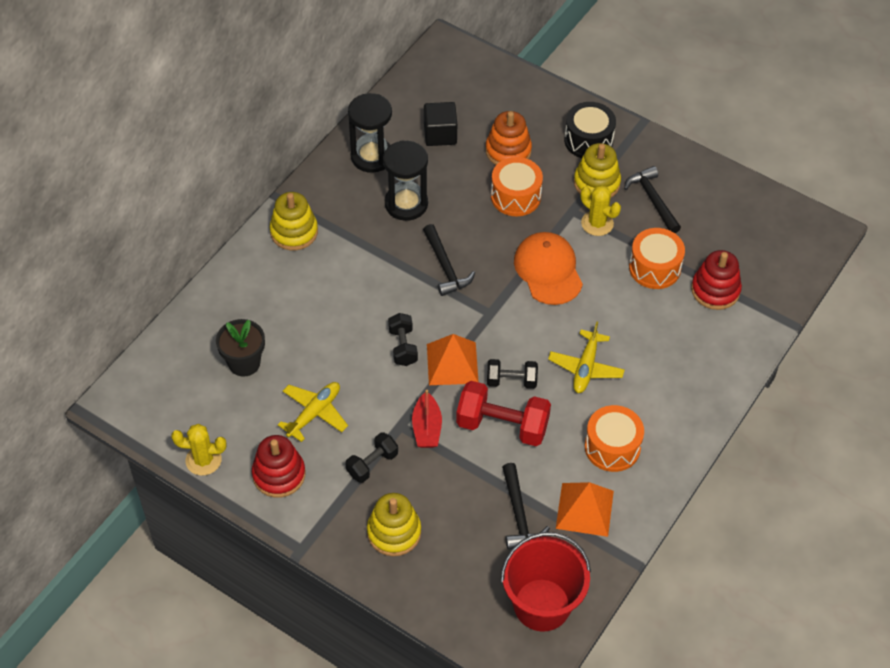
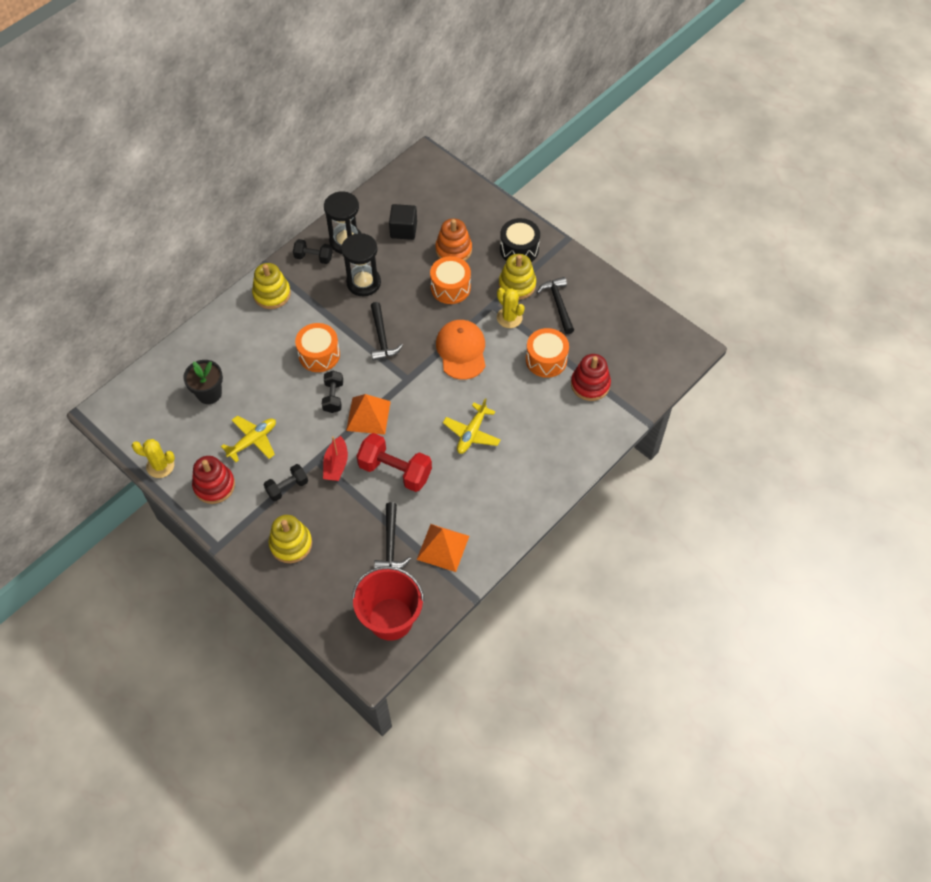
camera: 10 degrees right, 5 degrees up
(511, 381) = (411, 436): black dumbbell -> black dumbbell (313, 257)
(612, 447) = (477, 500): orange drum -> orange drum (319, 354)

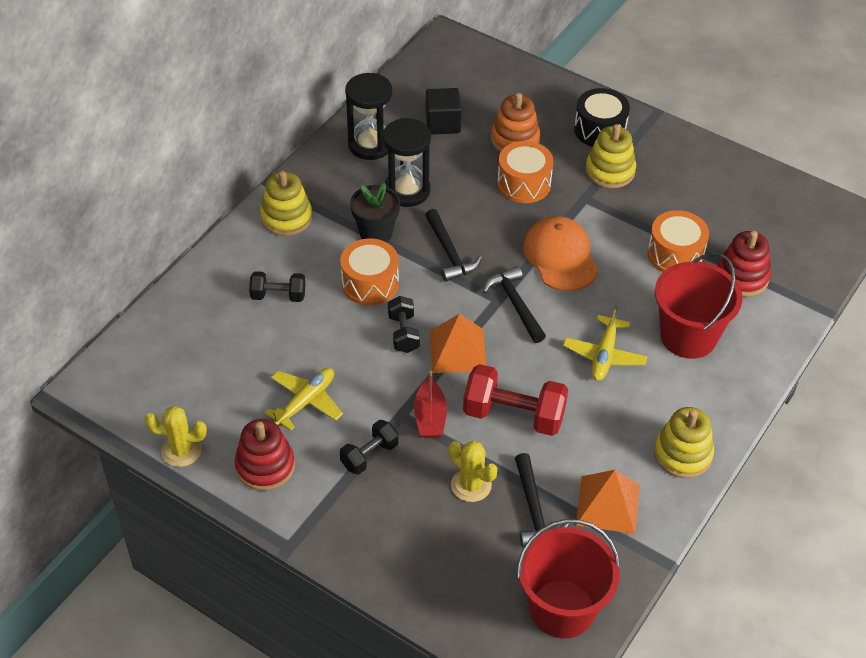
camera: 10 degrees left, 10 degrees down
(209, 393) = (229, 349): black flower pot -> black flower pot (376, 233)
(291, 544) = (393, 528): yellow stacking toy -> yellow stacking toy (682, 454)
(313, 257) = (332, 168): black dumbbell -> black dumbbell (278, 296)
(509, 318) = (611, 210): yellow cactus -> yellow cactus (471, 485)
(536, 426) = (688, 336): none -> red bucket
(558, 304) = (670, 187): black hammer -> black hammer (515, 304)

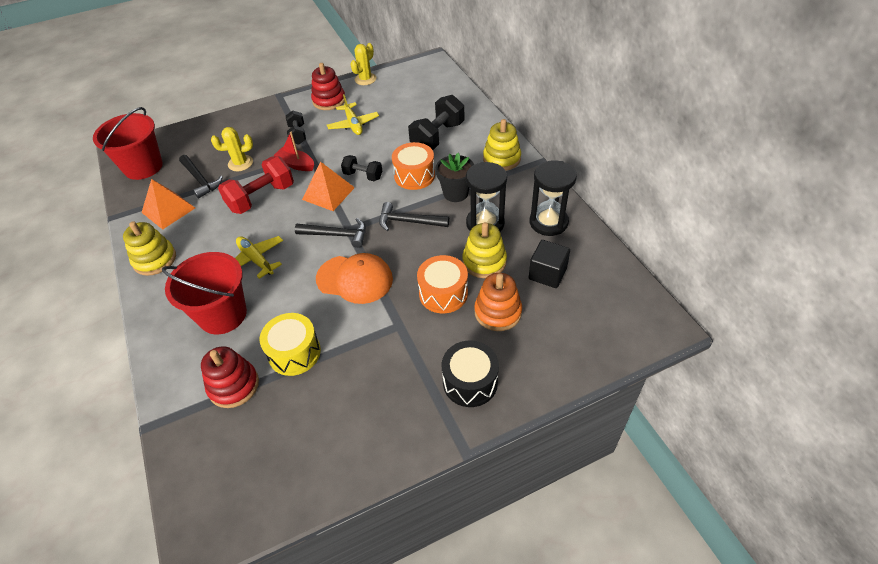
camera: 125 degrees right, 0 degrees up
(278, 296) = (437, 136): black dumbbell -> black dumbbell, size x1.71
(534, 510) = (200, 180): black hammer -> black hammer turned 150 degrees counterclockwise
(610, 171) = (415, 360): yellow stacking toy -> yellow stacking toy (484, 262)
(675, 254) = (294, 353): orange drum -> yellow drum

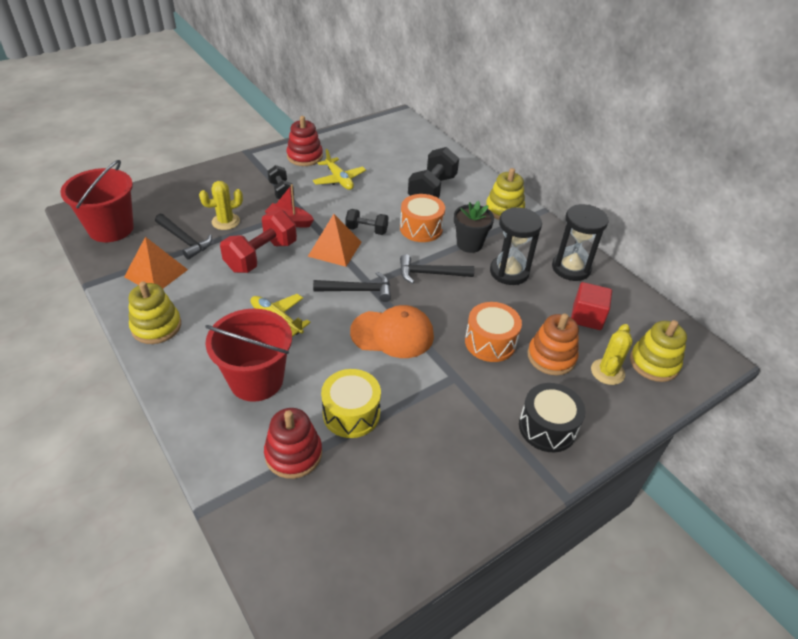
camera: 15 degrees left, 5 degrees down
(365, 79) = (337, 135): yellow cactus -> yellow cactus (607, 372)
(484, 262) = (521, 309): yellow stacking toy -> yellow stacking toy (654, 363)
(547, 274) = (587, 317): black cube -> red cube

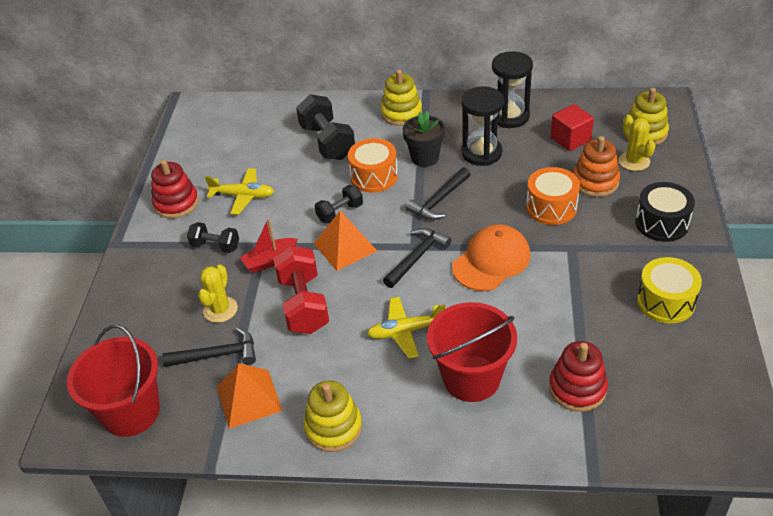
camera: 45 degrees left, 0 degrees up
(351, 413) = (561, 331): yellow drum -> yellow drum (665, 301)

